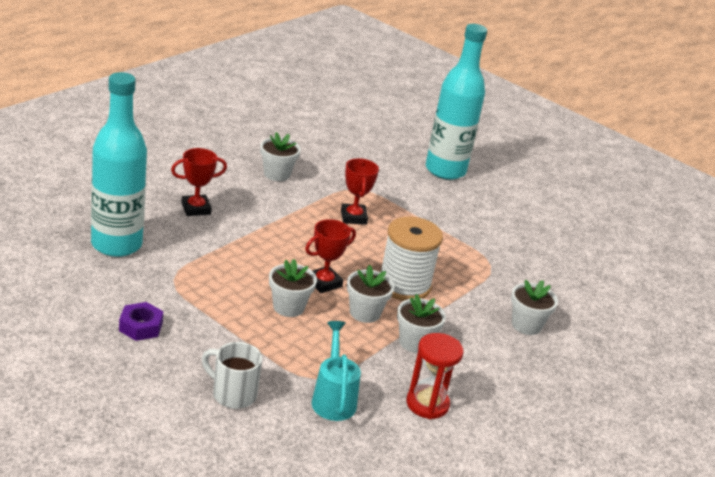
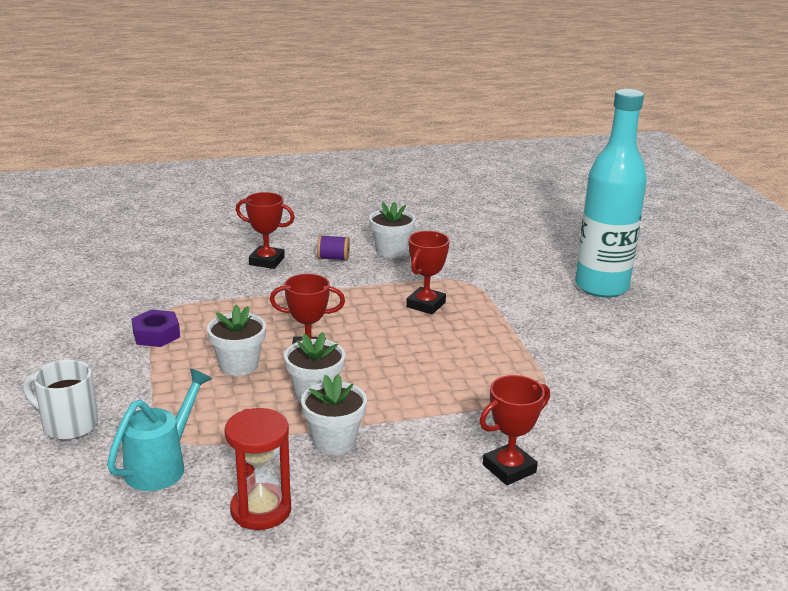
camera: 40 degrees right, 5 degrees down
(116, 244) = (151, 272): turquoise bottle -> none
(140, 326) = (73, 341): purple nut -> purple nut (156, 334)
(232, 394) = (68, 425): white mug -> white mug turned 45 degrees counterclockwise
(243, 192) = (333, 258): none -> purple spool
(404, 285) = (399, 382): white spool -> none
(526, 325) = (509, 468): white flower pot -> red trophy

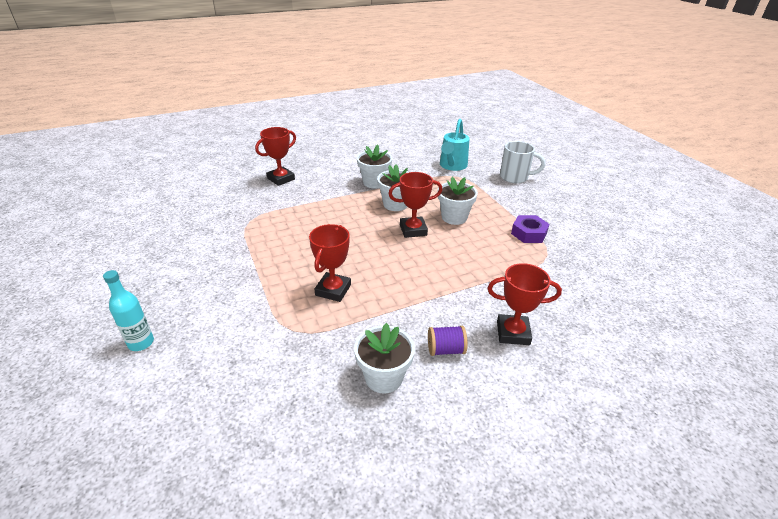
camera: 170 degrees right, 10 degrees up
(261, 510) = (396, 156): red hourglass -> none
(601, 287) = (141, 343): turquoise bottle -> turquoise bottle, size x0.41

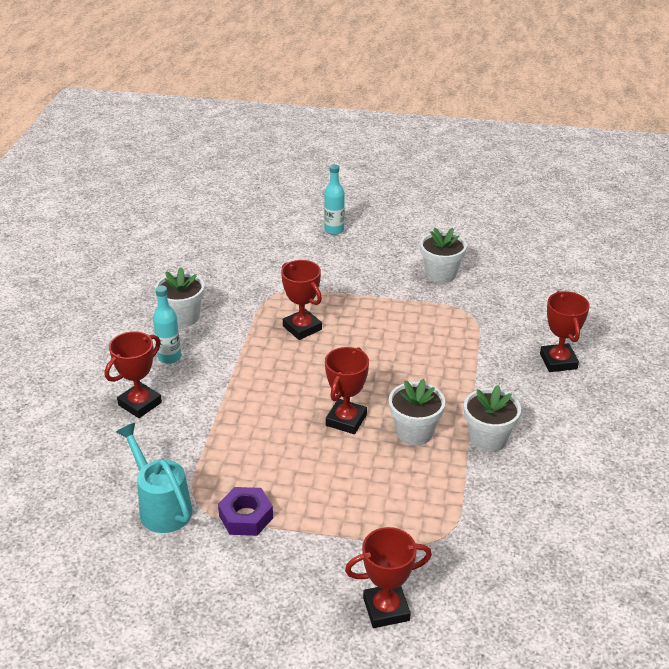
camera: 125 degrees right, 0 degrees up
(445, 350) = (169, 357): purple spool -> turquoise bottle
(452, 166) = (480, 551): turquoise watering can -> turquoise watering can (161, 507)
(454, 217) = (340, 469): white flower pot -> white flower pot (441, 274)
(515, 177) = (386, 609): white mug -> red trophy

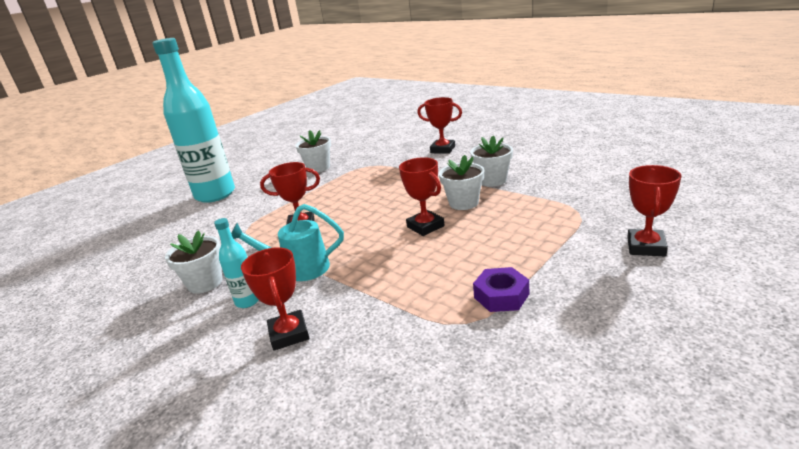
camera: 55 degrees left, 10 degrees down
(161, 507) = (451, 348): turquoise watering can -> turquoise watering can (299, 269)
(334, 230) = (215, 195): turquoise bottle -> turquoise bottle, size x2.43

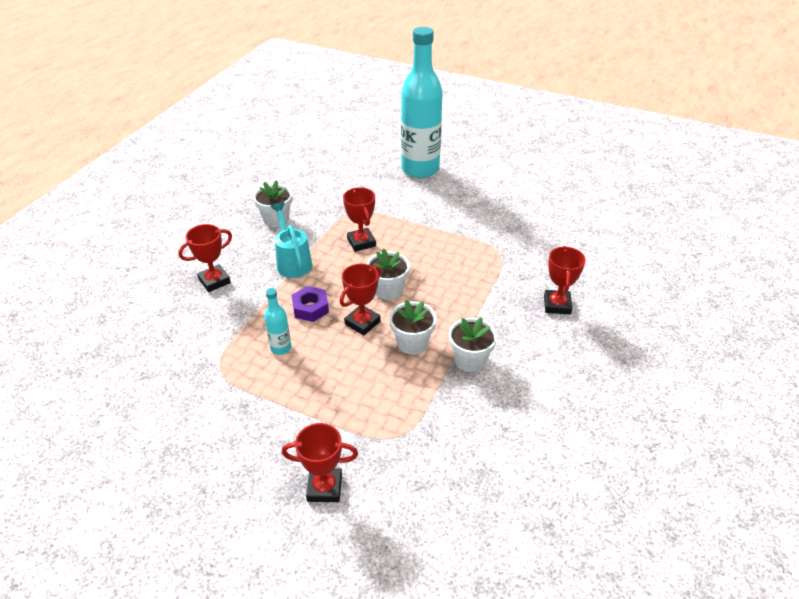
camera: 70 degrees right, 15 degrees up
(247, 301) = (252, 249): turquoise bottle -> turquoise bottle (281, 348)
(318, 168) = (489, 216): white flower pot -> white flower pot (388, 290)
(501, 296) = (251, 386): purple nut -> purple nut (310, 308)

